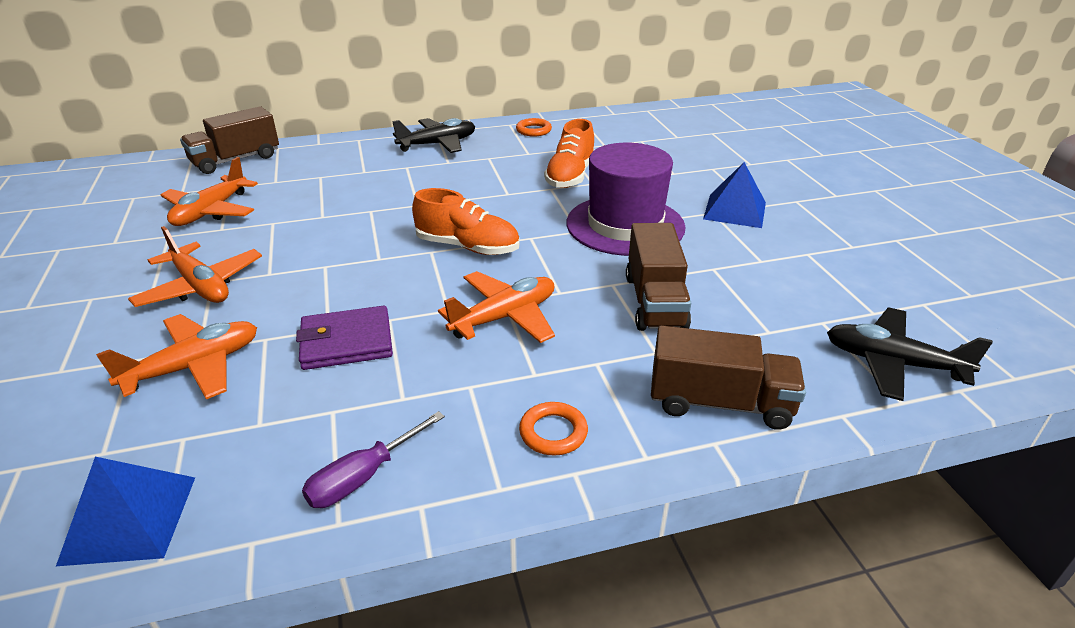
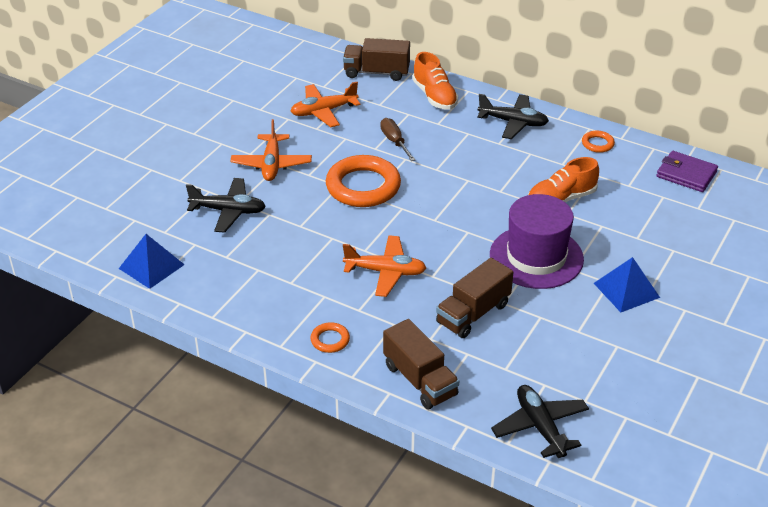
camera: 45 degrees right, 5 degrees up
(194, 367) = (228, 211): orange plane -> black plane
(338, 202) = (395, 142): none -> brown screwdriver
(346, 342) = (300, 238): purple wallet -> purple wallet (686, 174)
(356, 253) = (363, 186): none -> orange ring
(364, 476) = (239, 305): purple screwdriver -> none
(467, 247) = (424, 217): orange shoe -> orange shoe (434, 96)

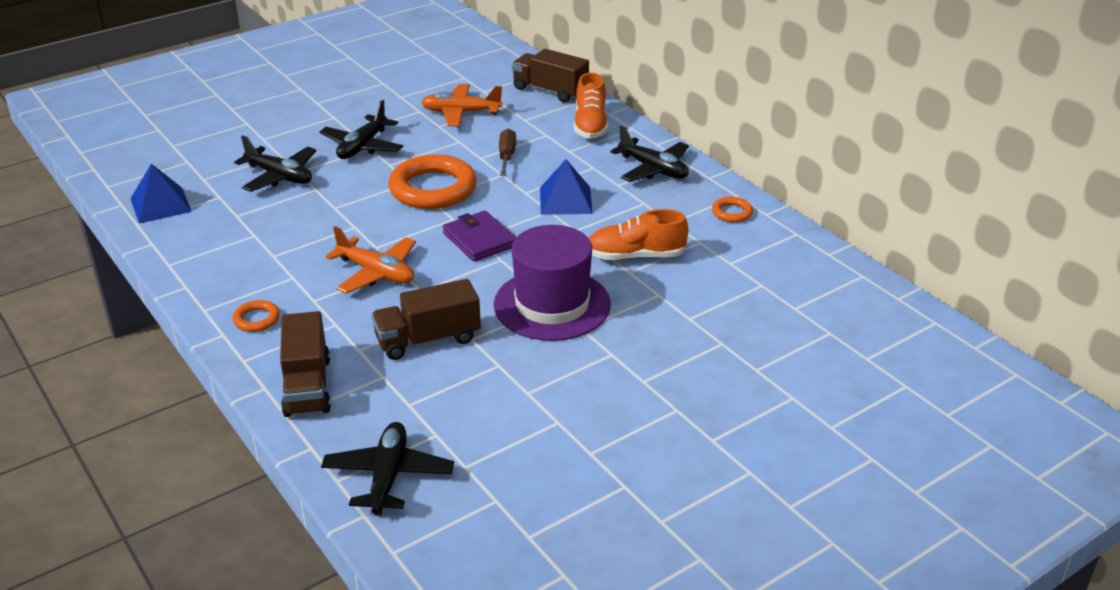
camera: 25 degrees right, 5 degrees down
(271, 164) = (362, 146): orange plane -> black plane
(626, 290) = (625, 368): blue pyramid -> blue pyramid (566, 200)
(686, 174) = (812, 270): purple wallet -> purple wallet (479, 240)

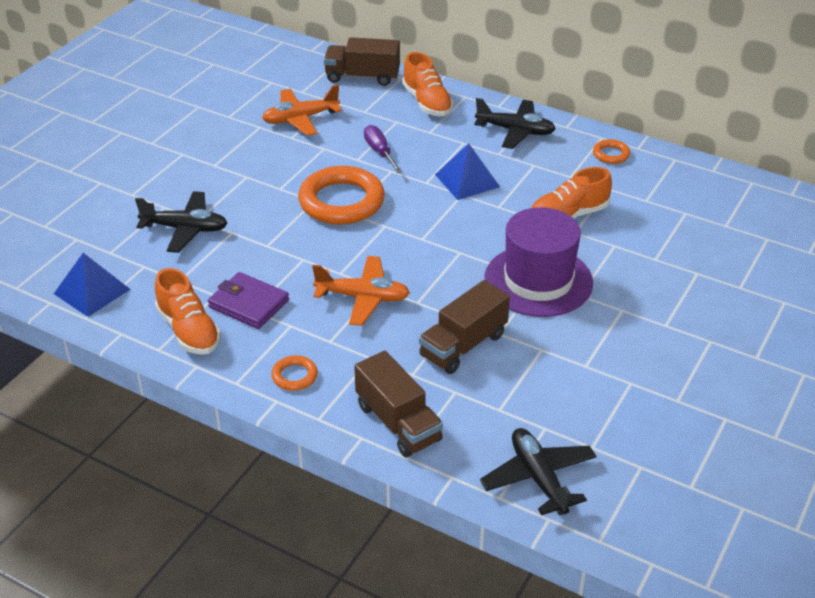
camera: 25 degrees left, 5 degrees up
(206, 257) = (189, 330): none -> orange shoe
(362, 146) = (238, 177): black plane -> none
(479, 240) = (426, 239): purple wallet -> purple wallet (248, 304)
(506, 156) = (380, 152): brown screwdriver -> purple screwdriver

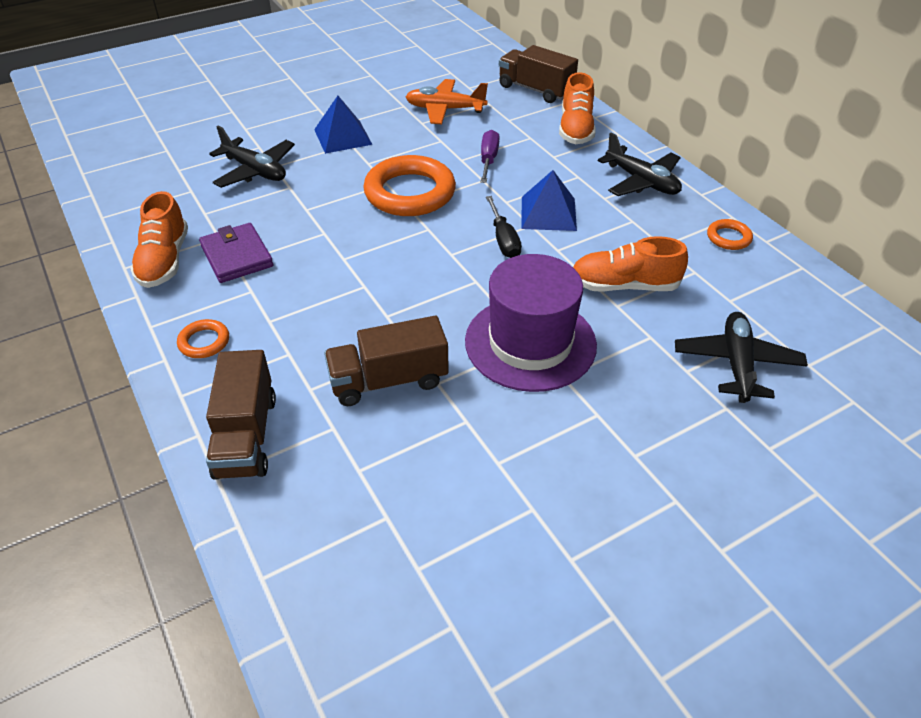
camera: 30 degrees right, 5 degrees up
(92, 291) = (130, 197): blue pyramid -> blue pyramid (343, 137)
(363, 298) = (340, 290): orange plane -> none
(451, 213) = (503, 239): none -> black screwdriver
(538, 478) = (324, 576): black plane -> black plane (736, 364)

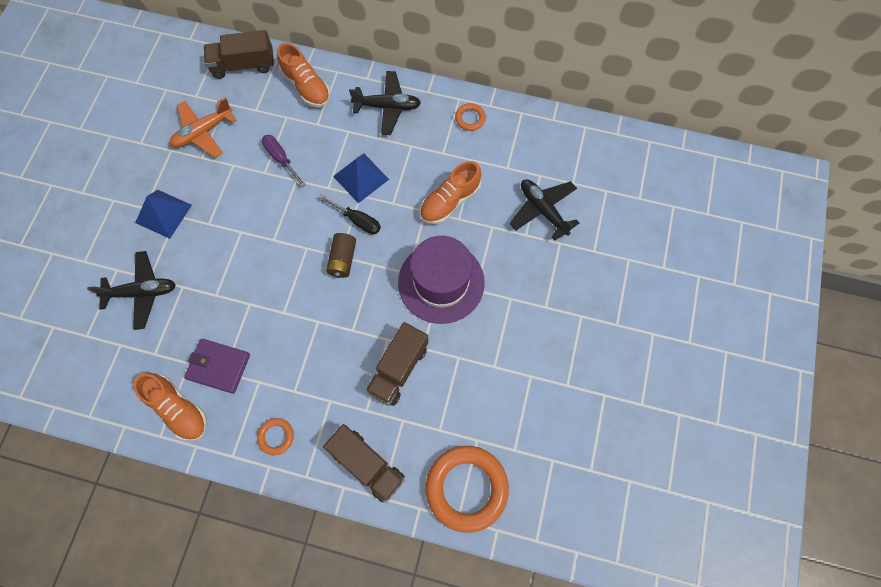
camera: 45 degrees left, 25 degrees up
(410, 193) = (264, 228): orange ring -> orange ring (466, 488)
(450, 258) = (342, 260): none -> brown battery

